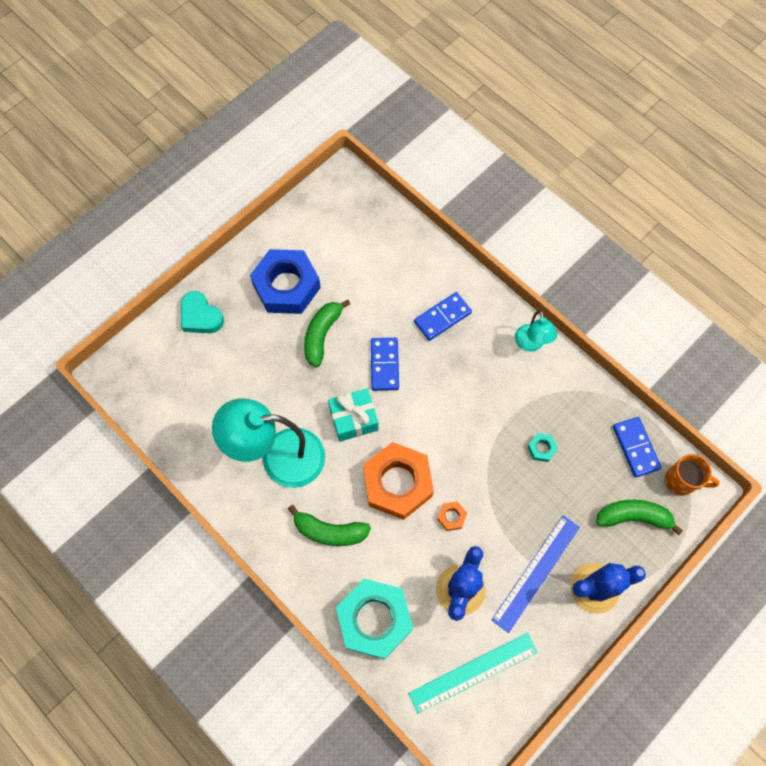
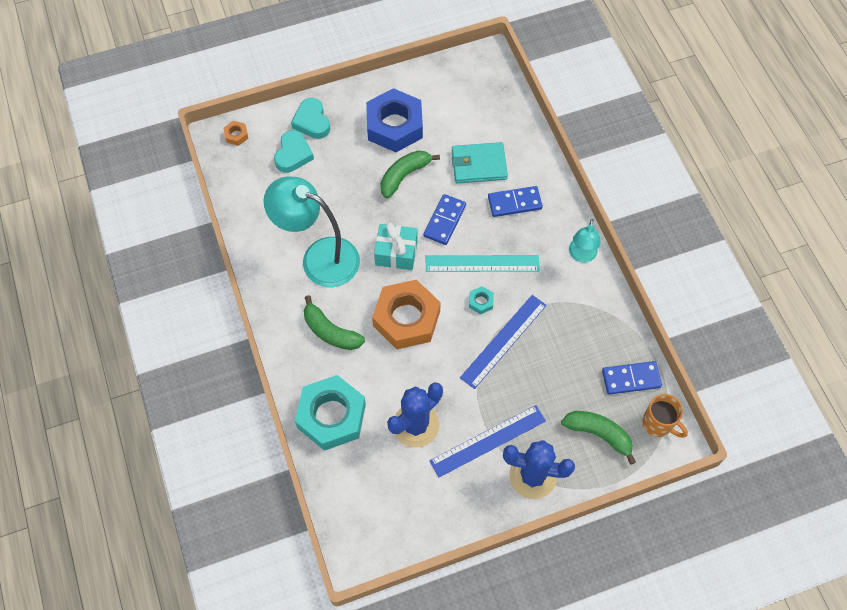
camera: 25 degrees right, 5 degrees down
(198, 359) = (293, 154): none -> turquoise heart
(389, 293) = (479, 165): none -> turquoise wallet
(451, 517) = (438, 365): orange nut -> orange nut (236, 135)
(473, 672) = (392, 494): turquoise ruler -> turquoise ruler (482, 263)
(501, 463) = (503, 341): none -> blue ruler
(541, 448) = (546, 344): turquoise nut -> turquoise nut (481, 302)
(635, 447) = (631, 378): blue domino -> blue domino turned 75 degrees clockwise

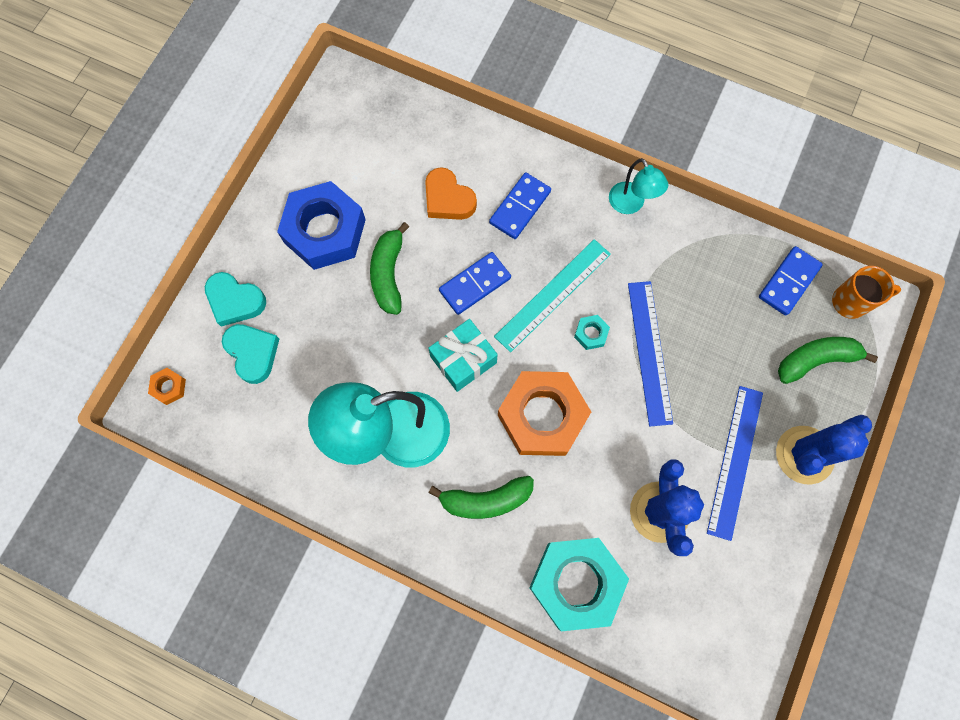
camera: 45 degrees left, 10 degrees up
(445, 221) = (475, 284): blue domino -> blue domino turned 75 degrees clockwise
(479, 165) = (448, 199): turquoise wallet -> orange heart

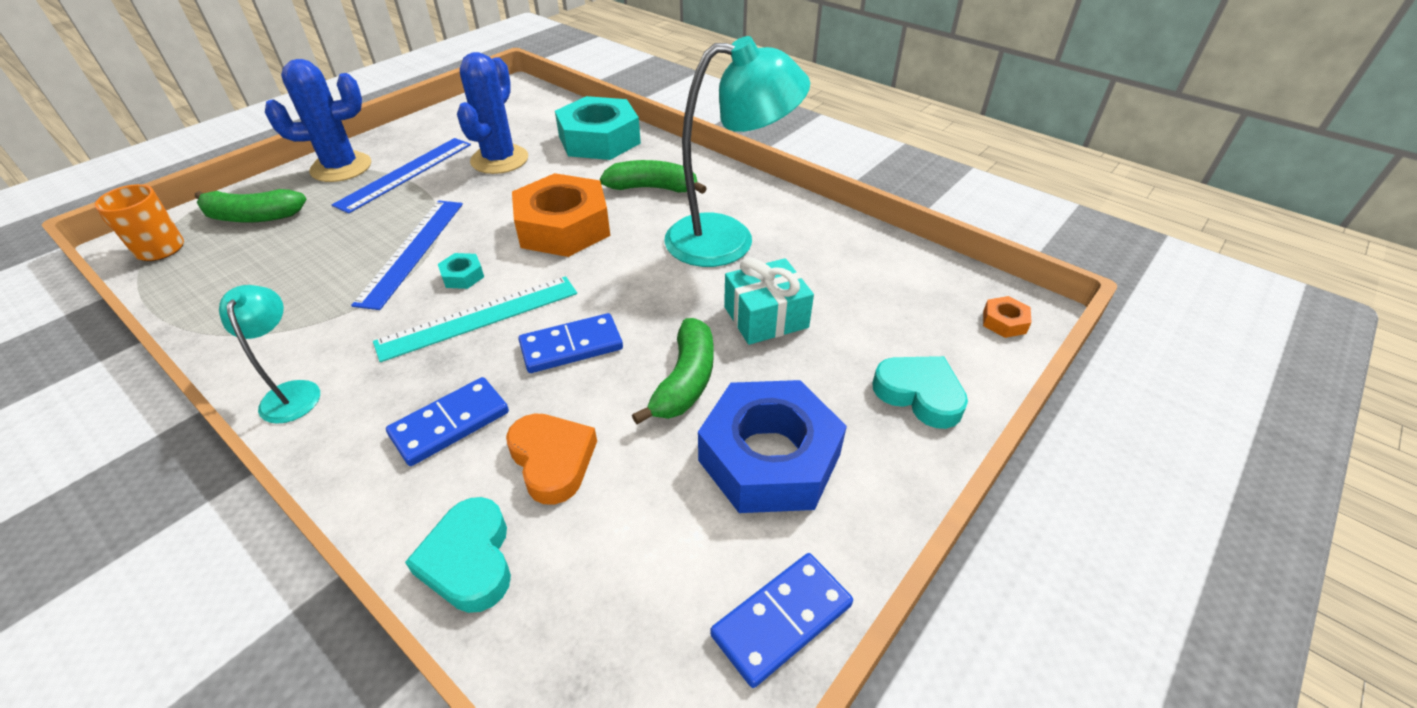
camera: 165 degrees left, 30 degrees down
(252, 353) = (892, 334): turquoise heart -> turquoise heart (469, 560)
(463, 359) = (624, 281): turquoise gift -> turquoise gift (766, 317)
(788, 282) = (198, 276): blue domino -> blue domino (782, 620)

